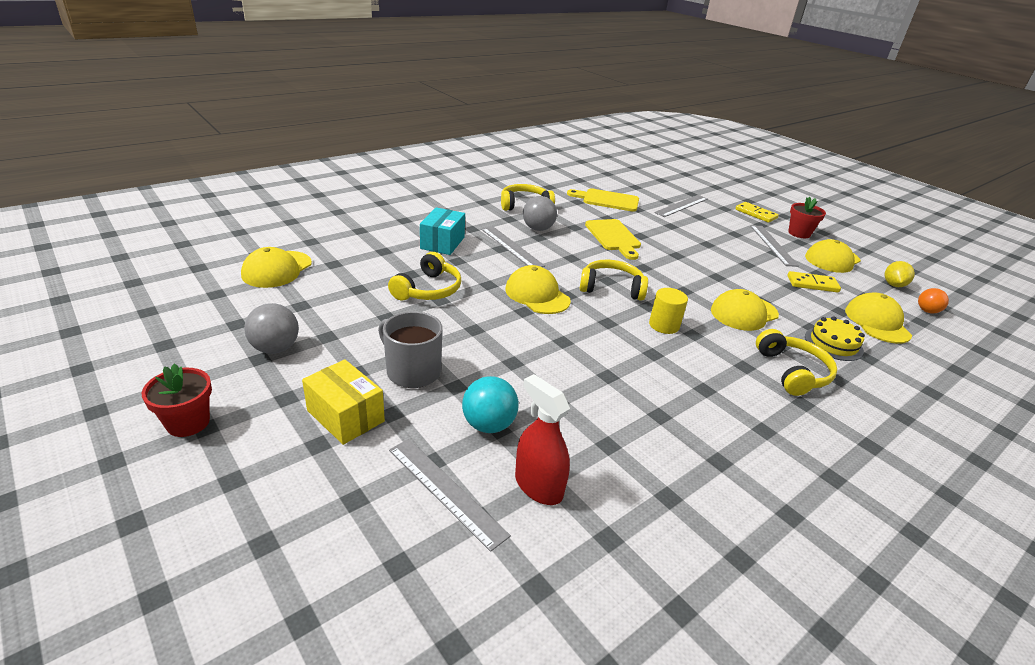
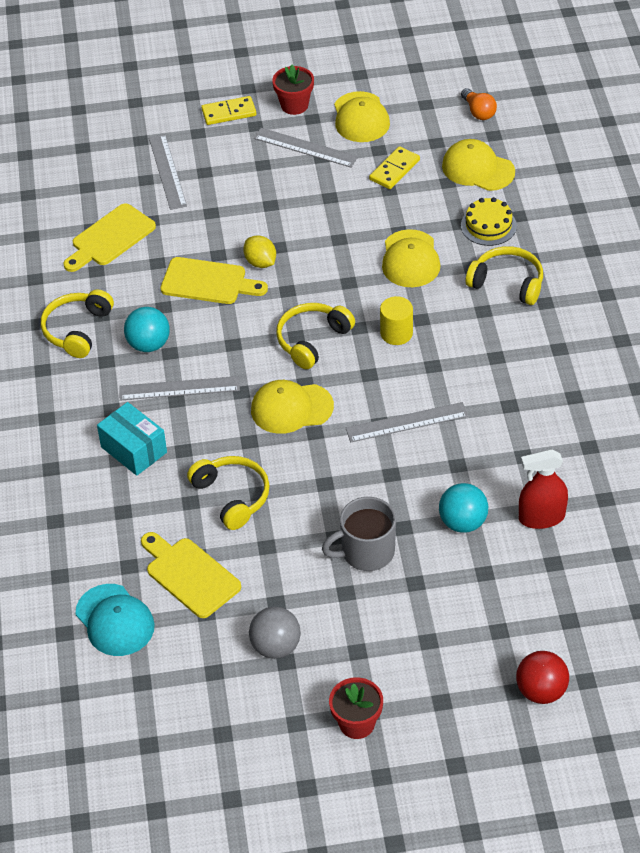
camera: 55 degrees left, 15 degrees up
(269, 573) = (541, 691): none -> red ball
(277, 269) = (115, 620): yellow cap -> turquoise cap
(337, 289) = (189, 575): none -> yellow cutting board
(346, 416) = (403, 614): yellow box -> none
(446, 491) = (518, 574): grey ruler -> grey ruler (407, 422)
(538, 229) = (149, 344): grey ball -> turquoise ball
(893, 285) = (431, 105): yellow lemon -> yellow lemon (260, 262)

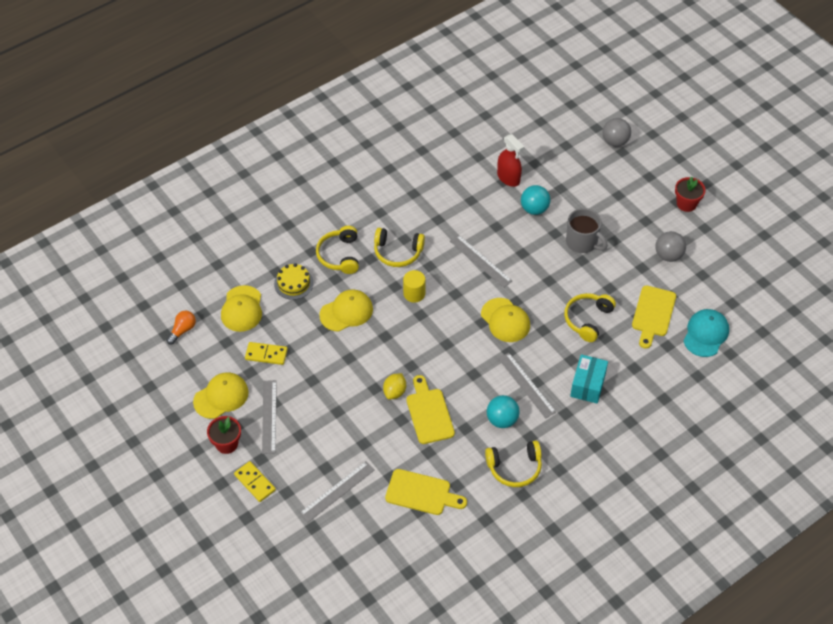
camera: 120 degrees left, 5 degrees up
(312, 340) = (445, 334): yellow headphones -> yellow headphones (397, 252)
(541, 691) = (615, 141): red ball -> grey ball

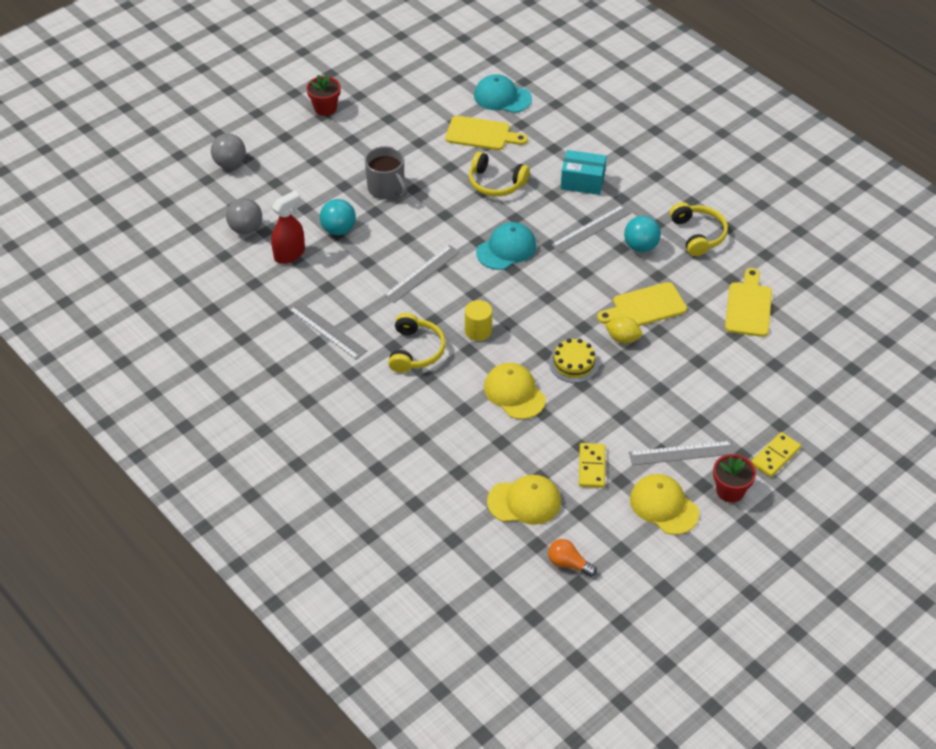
camera: 95 degrees left, 5 degrees down
(293, 283) = (476, 451): yellow cake -> yellow cake (573, 363)
(337, 491) = (766, 379): grey ruler -> grey ruler (327, 330)
(339, 255) = (425, 408): yellow headphones -> none
(505, 320) = (506, 249): yellow cap -> turquoise cap
(582, 242) = (386, 189): grey mug -> grey mug turned 105 degrees clockwise
(668, 255) = (400, 122): grey ball -> grey ball (246, 229)

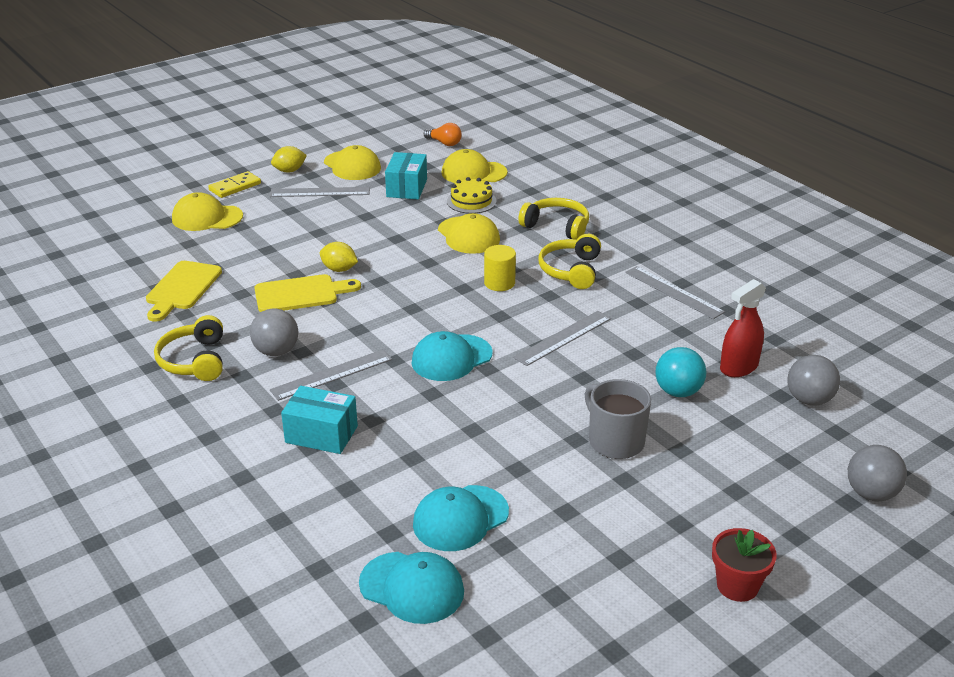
camera: 175 degrees left, 15 degrees down
(481, 134) = (460, 518): yellow cutting board -> turquoise cap
(496, 183) = (450, 440): yellow headphones -> yellow headphones (557, 226)
(573, 363) = (400, 253): yellow cake -> yellow cake (471, 201)
(592, 467) = (407, 188): yellow domino -> turquoise box
(640, 246) = (276, 351): turquoise ball -> grey ball
(730, 491) = (289, 171): red flower pot -> yellow lemon
(777, 402) = (207, 218): none -> yellow cap

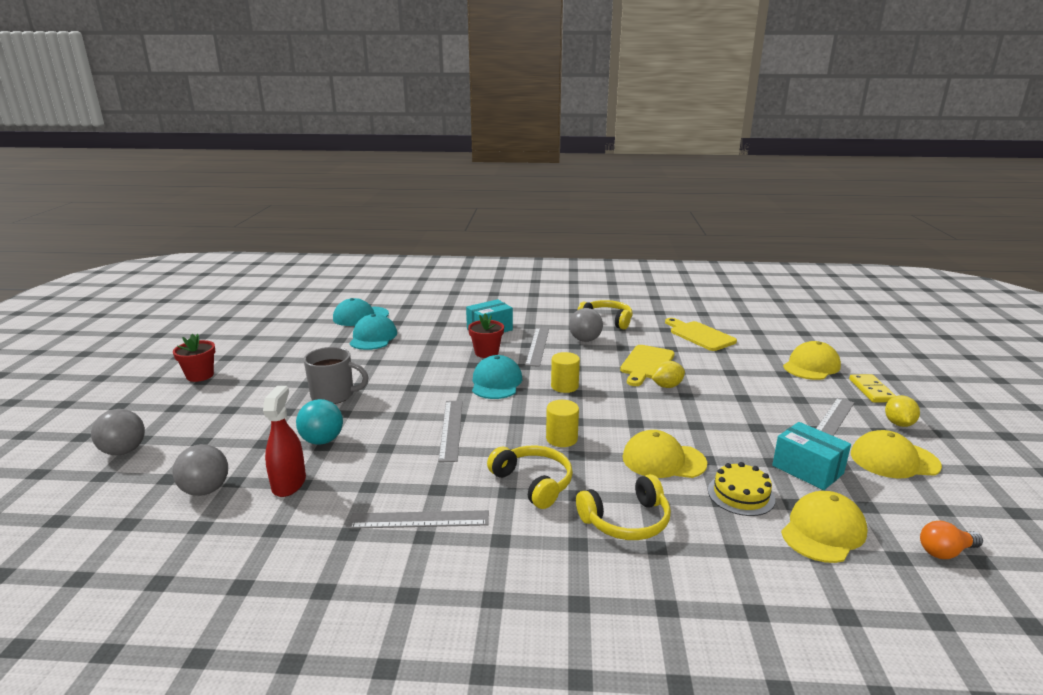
camera: 130 degrees right, 10 degrees down
(392, 400) = (486, 352): none -> red flower pot
(408, 318) = (564, 386): none -> yellow cylinder

